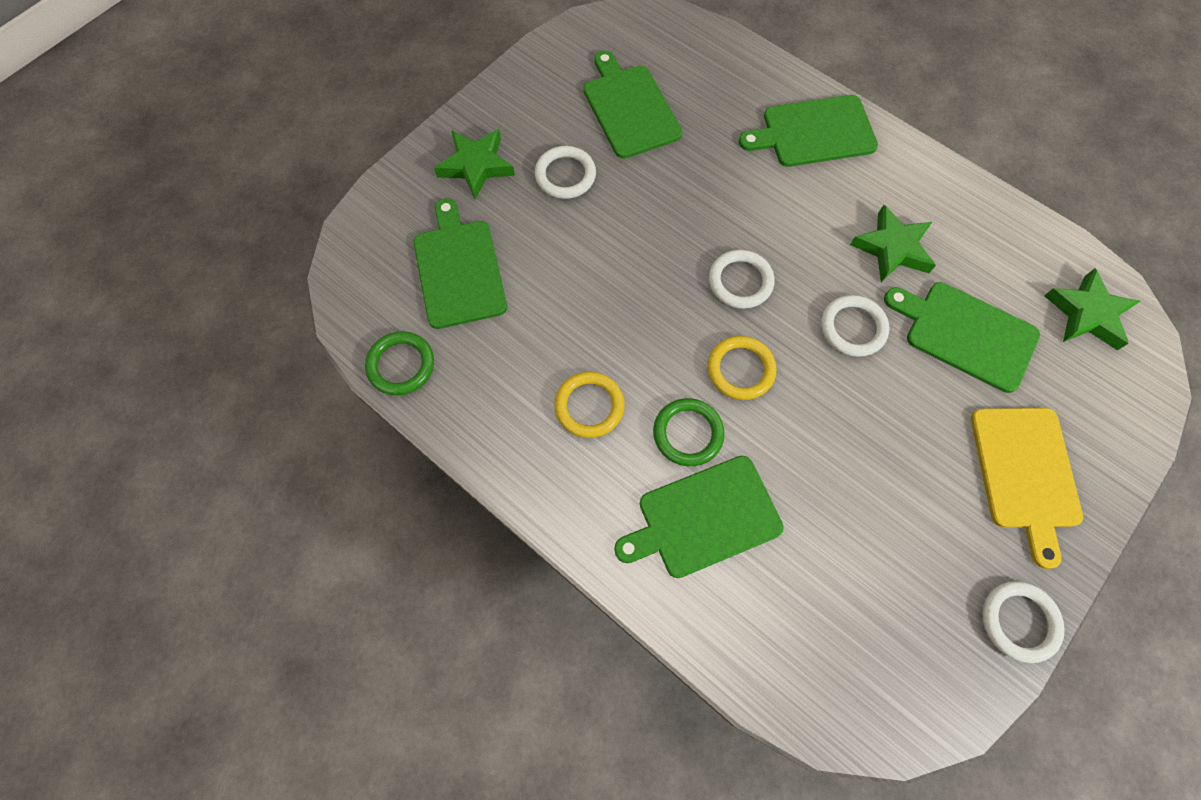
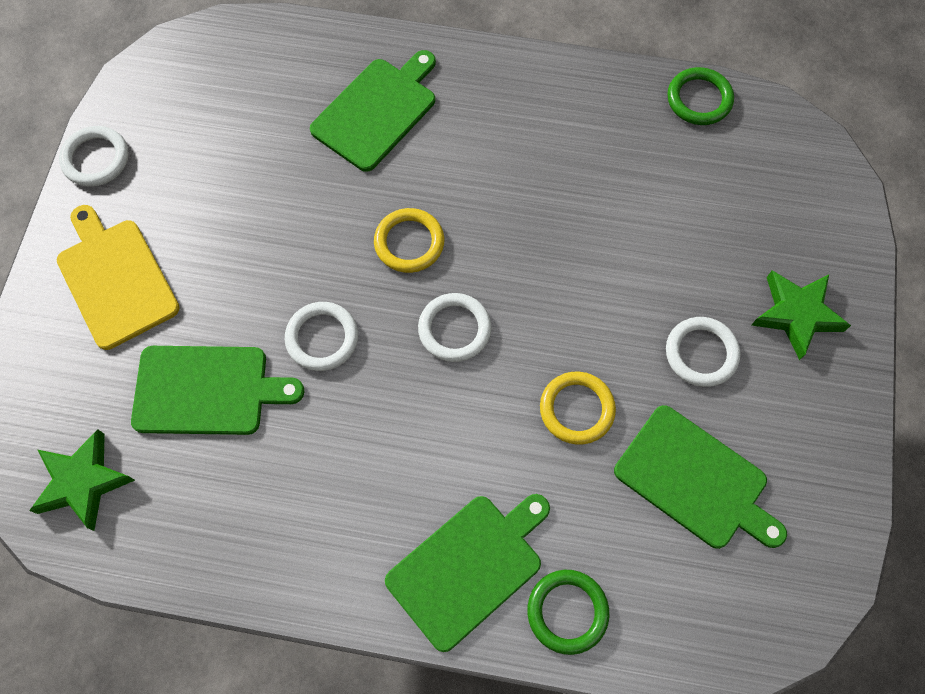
camera: 150 degrees right, 0 degrees up
(459, 269) = (722, 202): green cutting board -> none
(589, 406) = (521, 146): yellow ring -> yellow ring (576, 409)
(688, 433) = (425, 166): green ring -> green ring (567, 612)
(892, 248) = (316, 452): green star -> none

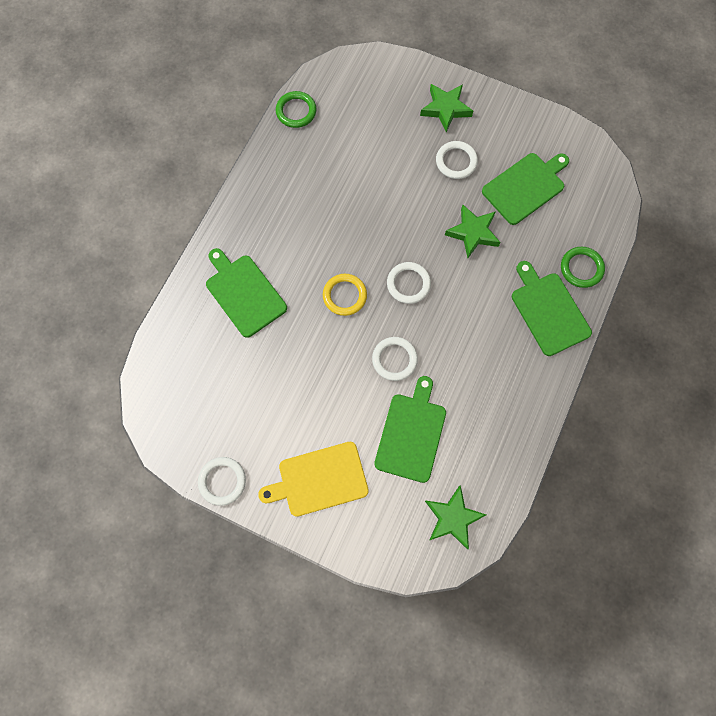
camera: 75 degrees left, 5 degrees up
(576, 409) = (473, 233): yellow ring -> green star

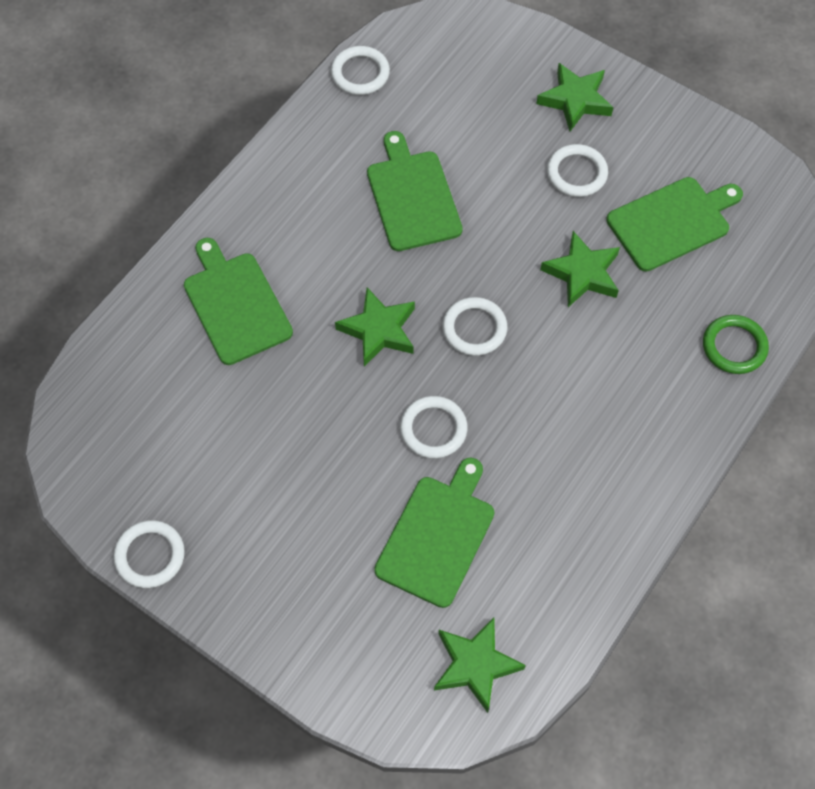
camera: 10 degrees right, 10 degrees down
(296, 111) = (360, 73): green ring -> white ring
(319, 479) = (290, 577): yellow cutting board -> none
(344, 295) = (378, 330): yellow ring -> green star
(548, 311) = (674, 398): green cutting board -> green cutting board (412, 197)

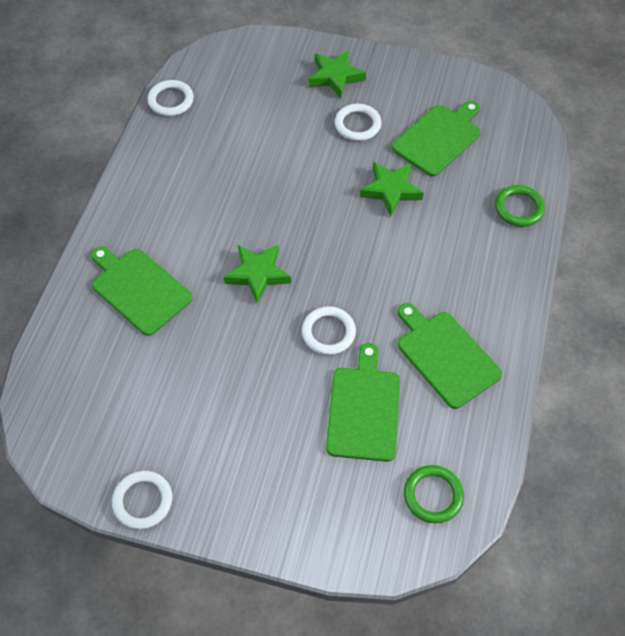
camera: 20 degrees left, 5 degrees down
(412, 197) = (245, 174): green cutting board -> green cutting board (446, 356)
(474, 328) = (329, 252): white ring -> none
(475, 665) = (433, 495): green star -> green ring

